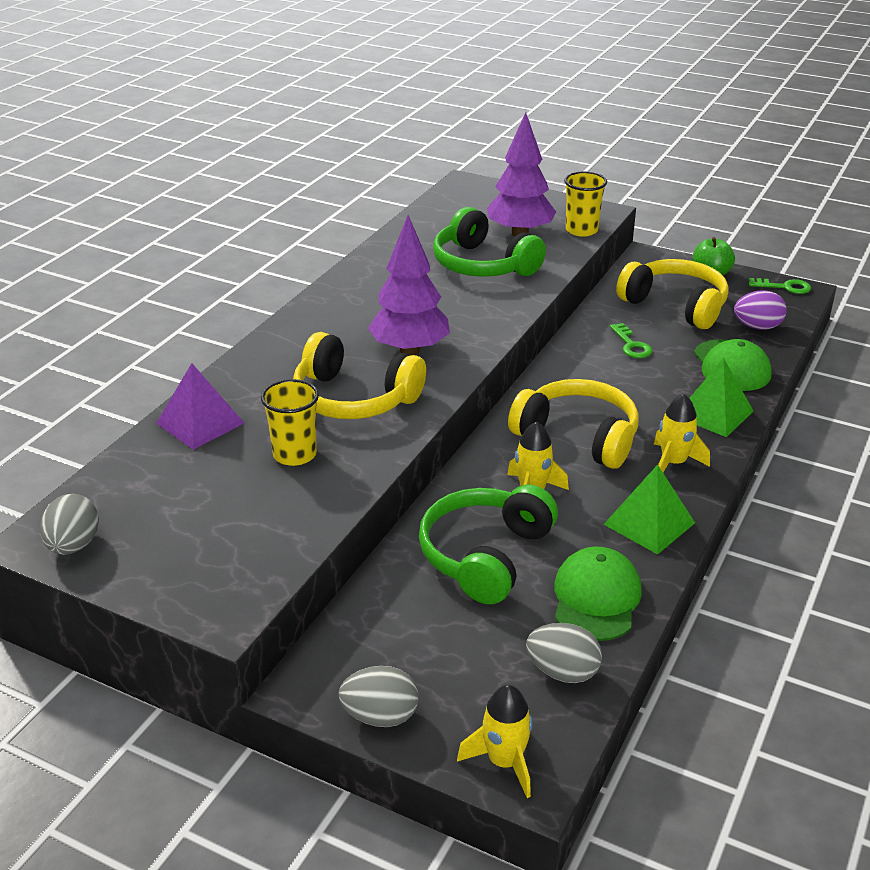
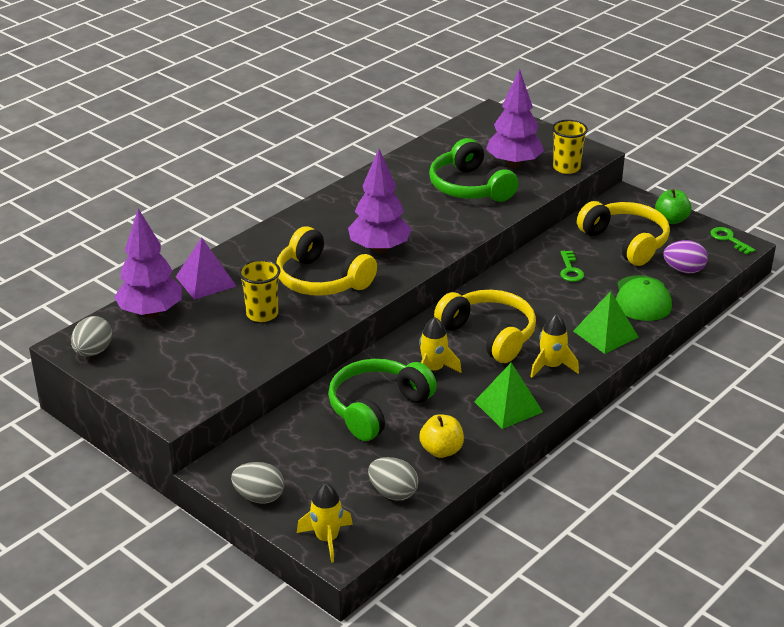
camera: 15 degrees right, 0 degrees up
(139, 477) = (151, 313): none -> purple tree
(596, 598) = (441, 450): green cap -> yellow apple
(784, 287) = (729, 239): green key -> green key turned 150 degrees counterclockwise

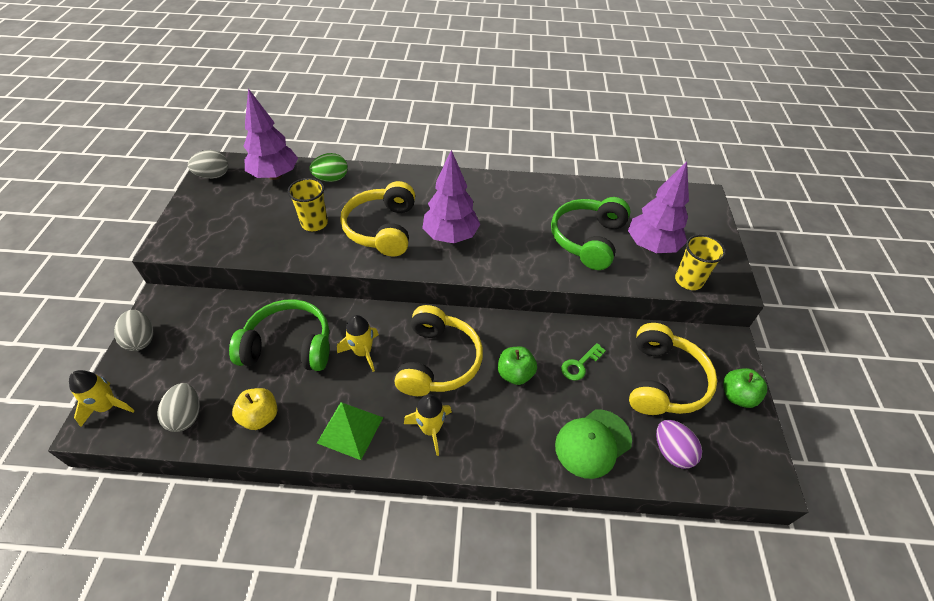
camera: 50 degrees right, 15 degrees up
(206, 281) = (331, 179): purple pyramid -> green egg
(545, 303) = (515, 374): none -> green apple
(605, 334) = (512, 444): green pyramid -> none
(729, 239) = (764, 462): green key -> none

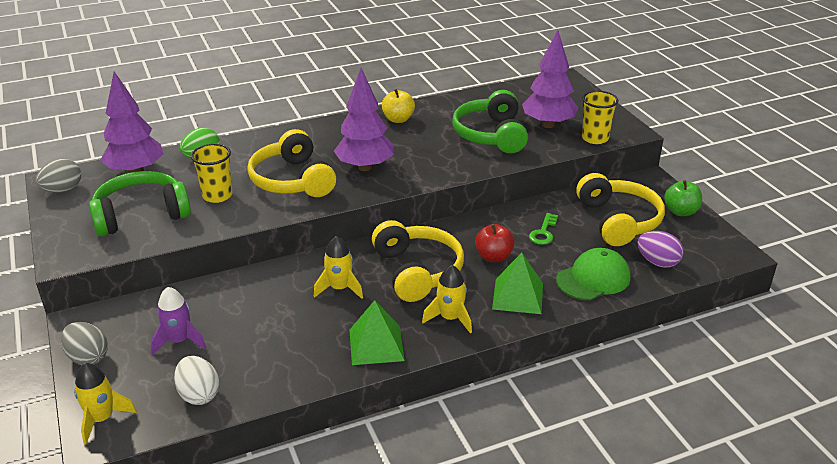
camera: 25 degrees left, 15 degrees down
(186, 416) = (199, 394): grey egg -> white egg
(210, 353) = (179, 341): none -> purple rocket
(260, 417) = (278, 367): yellow apple -> yellow apple (398, 119)
(289, 346) = (260, 309): green headphones -> green headphones (141, 215)
(507, 431) = (517, 296): none -> green pyramid
(515, 374) = (493, 257): green apple -> red apple
(593, 443) = (593, 278): green cap -> green cap turned 150 degrees counterclockwise

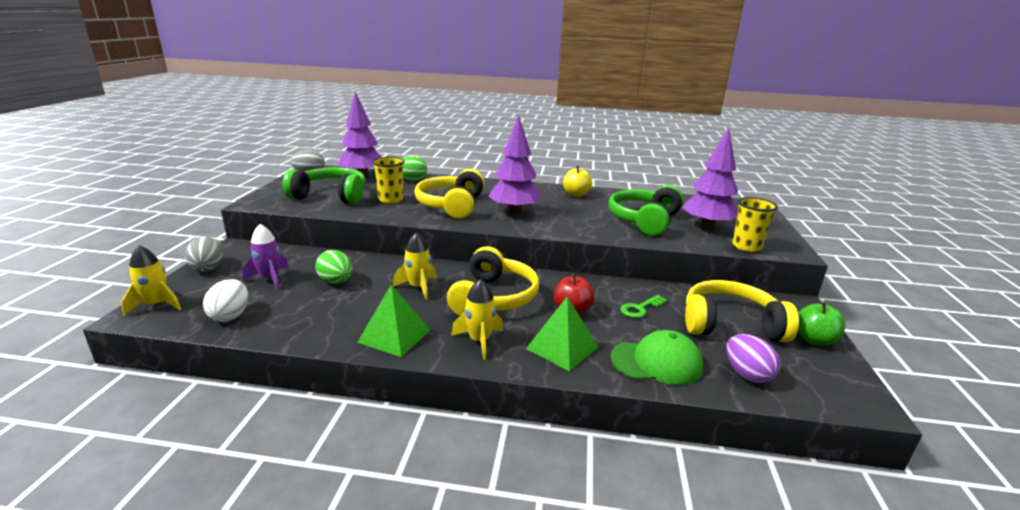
camera: 30 degrees right, 10 degrees down
(252, 315) = (336, 282): none -> green egg
(618, 221) = (730, 324): yellow headphones -> yellow headphones turned 105 degrees counterclockwise

